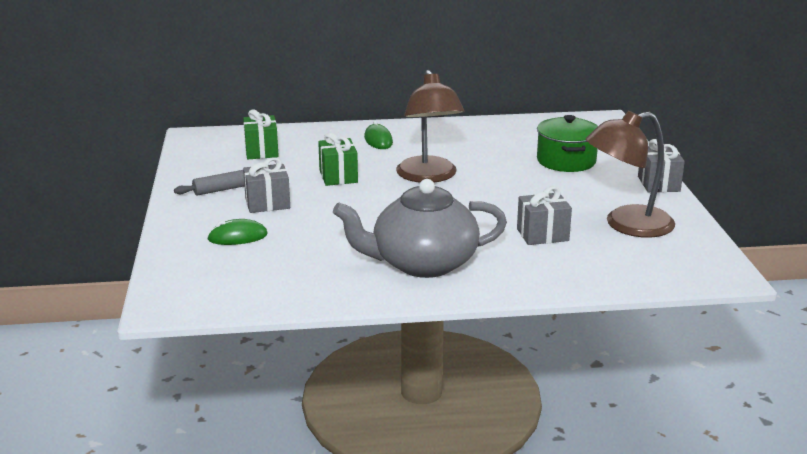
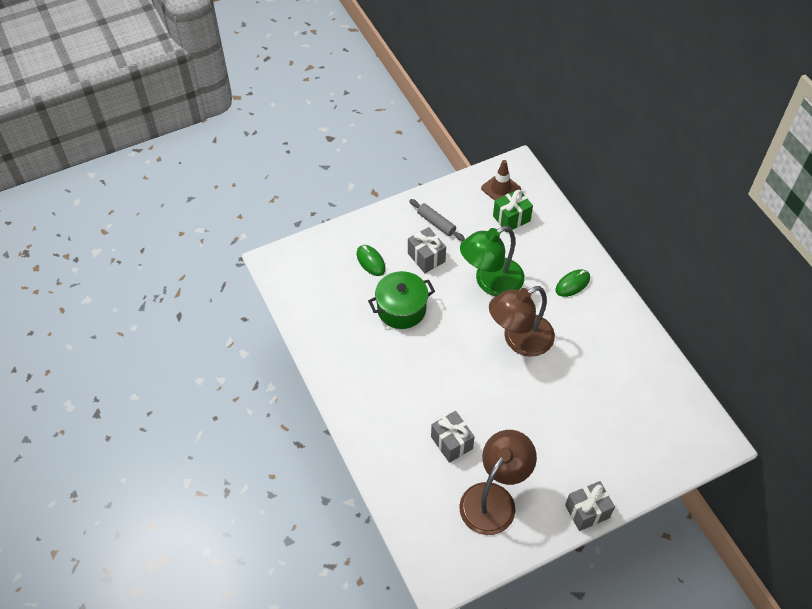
camera: 70 degrees right, 30 degrees up
(214, 149) = (501, 189): none -> brown traffic cone
(338, 176) = (491, 282): green gift -> green lamp
(422, 263) = (376, 378): grey teapot -> none
(566, 161) = (600, 430): green pot -> green pot (401, 309)
(626, 225) = (494, 498): brown lamp -> brown lamp turned 75 degrees clockwise

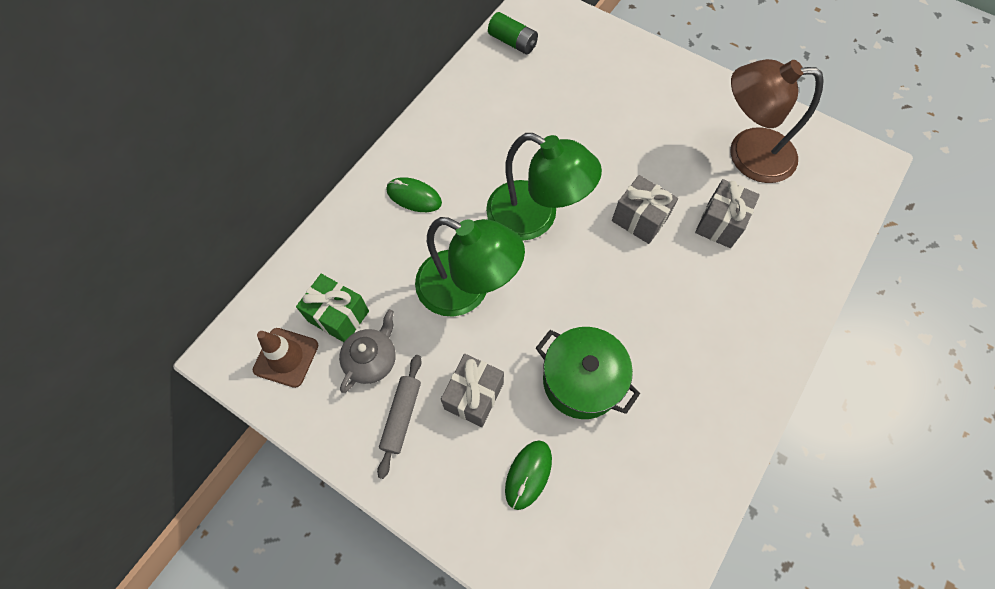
camera: 120 degrees left, 10 degrees up
(476, 223) = (372, 359): none -> grey teapot
(519, 340) = (535, 217): brown lamp -> green lamp
(587, 511) = (693, 74): grey gift -> grey gift (639, 219)
(682, 403) = (512, 42): none -> green battery

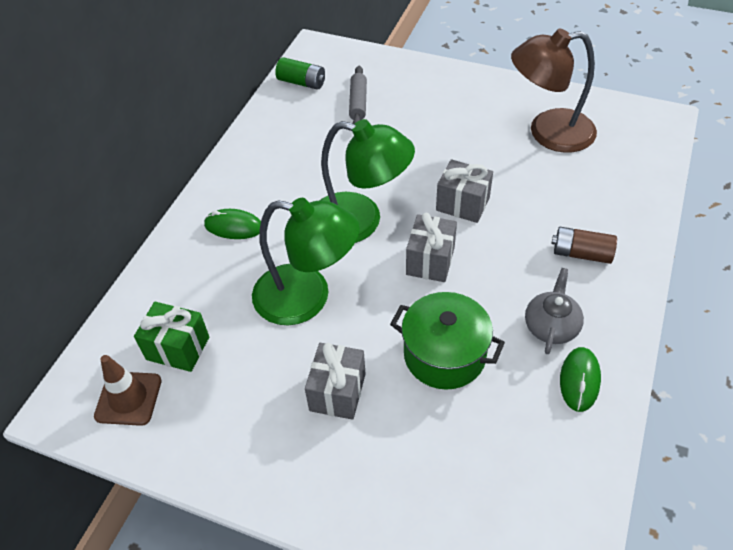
camera: 10 degrees left, 15 degrees down
(372, 359) = (222, 381): grey teapot -> grey teapot (551, 326)
(402, 416) = (266, 428): grey rolling pin -> grey rolling pin (358, 103)
(528, 474) = (413, 453): green mouse -> green mouse (579, 380)
(720, 223) = (540, 193): grey gift -> grey gift (430, 261)
(742, 301) = (581, 253): none -> brown battery

